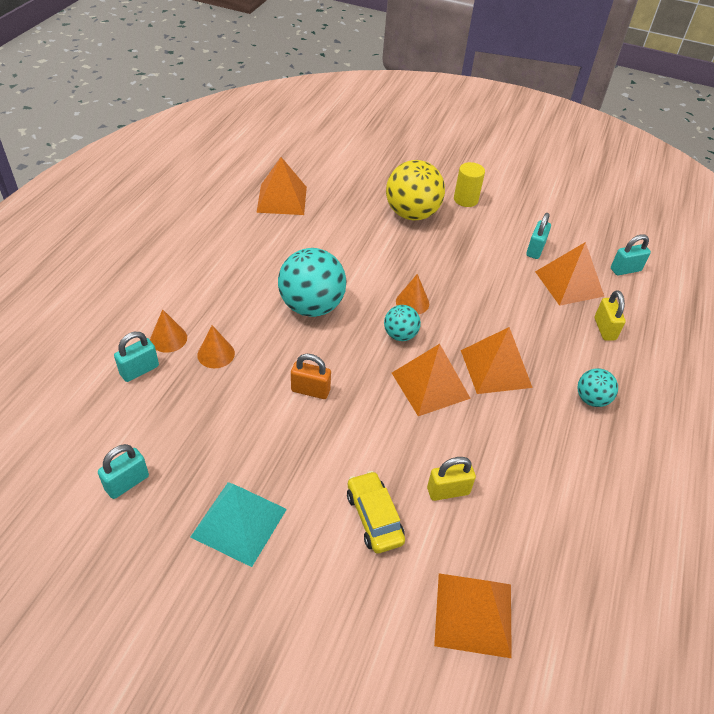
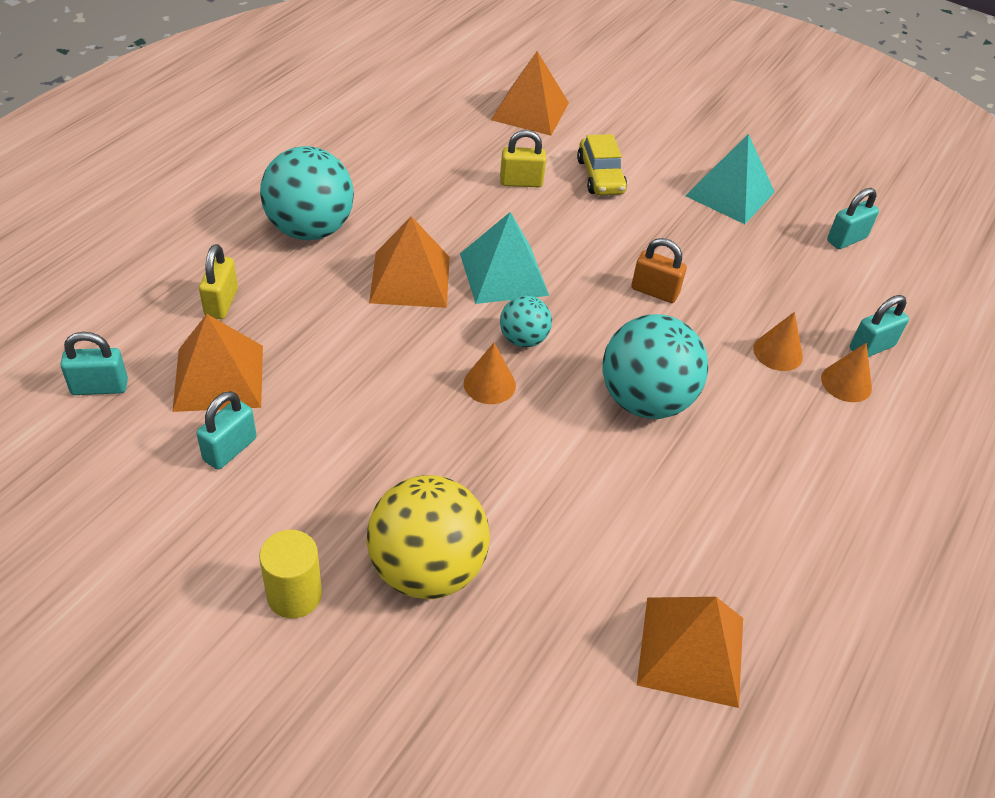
camera: 170 degrees left, 0 degrees up
(430, 385) = (503, 274): orange pyramid -> turquoise pyramid
(591, 399) = (310, 229): turquoise ball -> turquoise ball, size x1.89

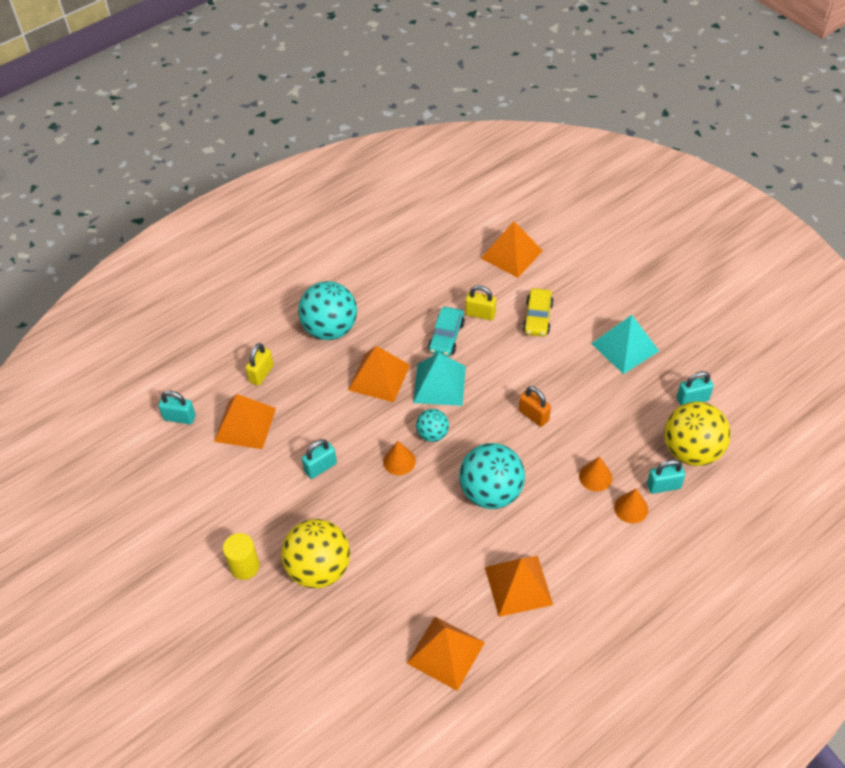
camera: 25 degrees right, 5 degrees up
(230, 449) = (237, 472): turquoise padlock -> turquoise padlock (320, 467)
(486, 215) = (446, 337): none -> turquoise car
(749, 521) = (518, 585): none -> orange pyramid
(881, 299) = (691, 451): none -> yellow ball

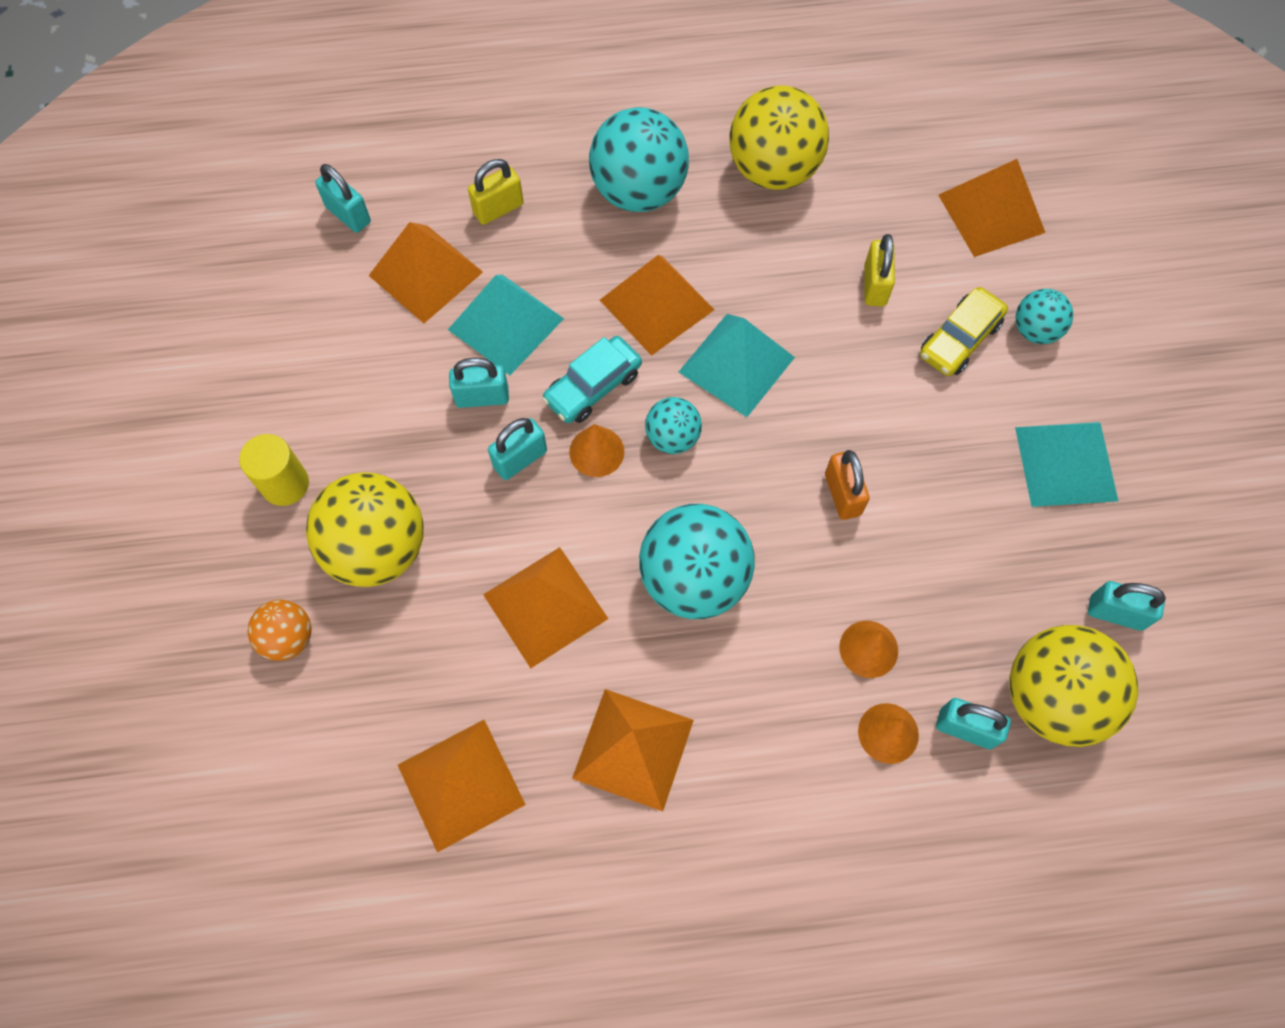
camera: 30 degrees right, 15 degrees up
(303, 638) = (288, 638): none -> orange ball
(307, 426) = (505, 324): none -> turquoise pyramid
(362, 486) = (520, 459): none -> turquoise padlock
(392, 286) = (773, 170): none -> yellow ball
(427, 546) = (545, 606): none -> orange pyramid
(446, 337) = (798, 295): turquoise car -> turquoise car (593, 387)
(480, 314) = (875, 285): yellow padlock -> yellow padlock turned 45 degrees clockwise
(569, 296) = (1035, 330): none -> turquoise ball

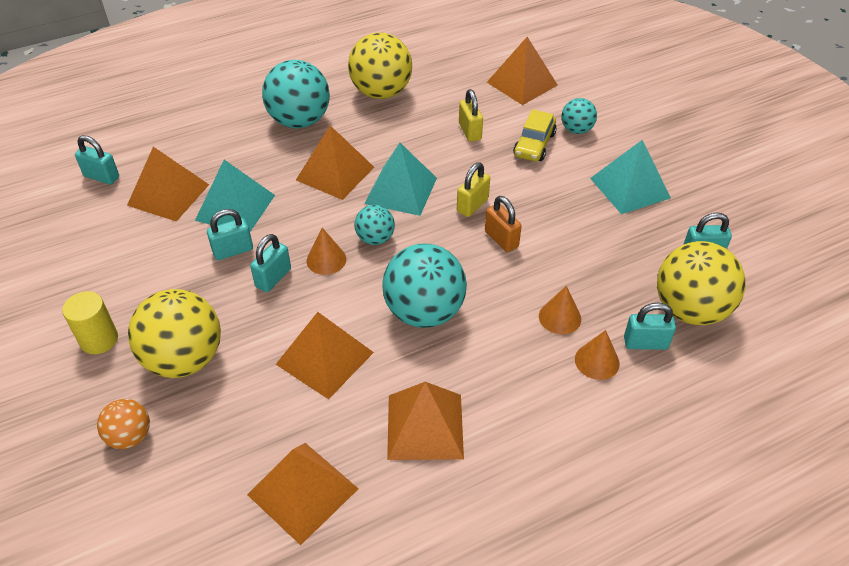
camera: 20 degrees left, 20 degrees down
(498, 209) = (208, 150): yellow padlock -> yellow padlock (472, 205)
(593, 387) = (309, 226): turquoise car -> none

